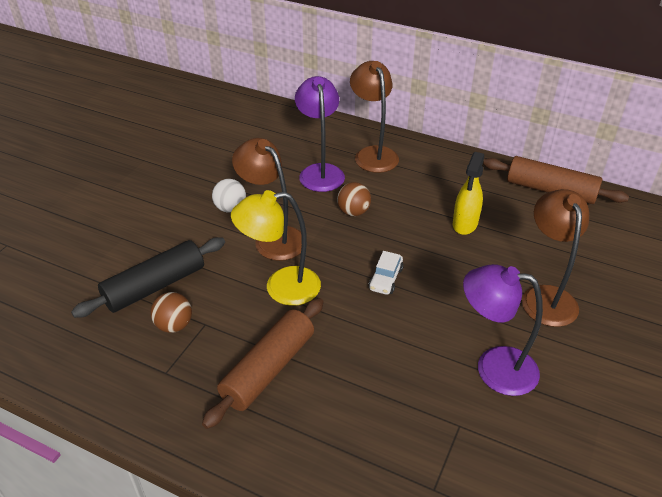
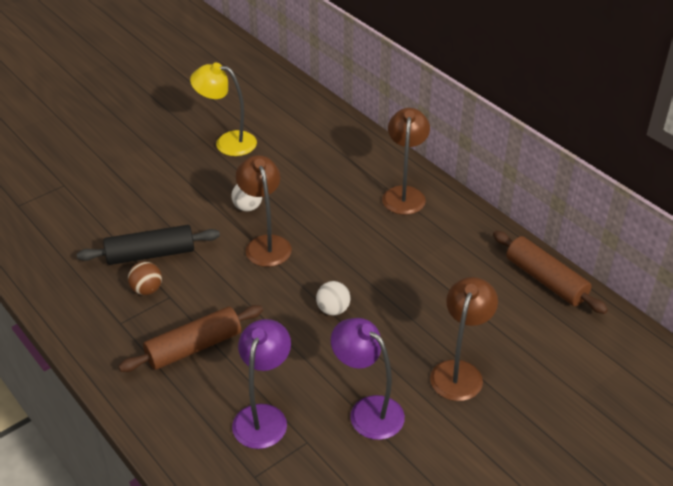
camera: 25 degrees right, 0 degrees up
(281, 287) = (244, 288): yellow lamp -> yellow lamp (227, 142)
(320, 172) = (345, 197): purple lamp -> purple lamp (263, 416)
(353, 212) = (348, 243): brown ball -> none
(385, 279) = (333, 309): white car -> white ball
(465, 224) = (438, 285): yellow spray bottle -> none

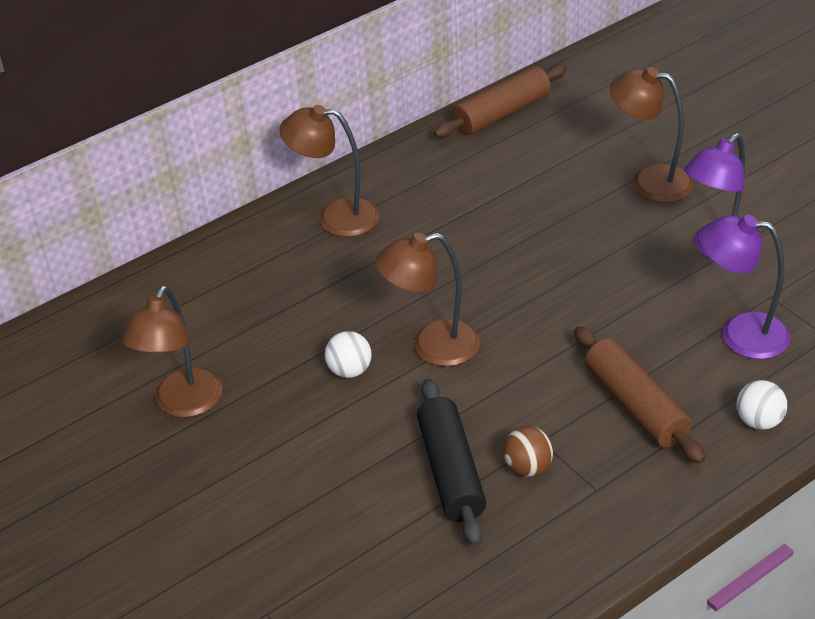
camera: 85 degrees left, 0 degrees up
(227, 142) = (183, 404): yellow lamp -> brown lamp
(333, 309) = (558, 279): white ball -> white ball (759, 421)

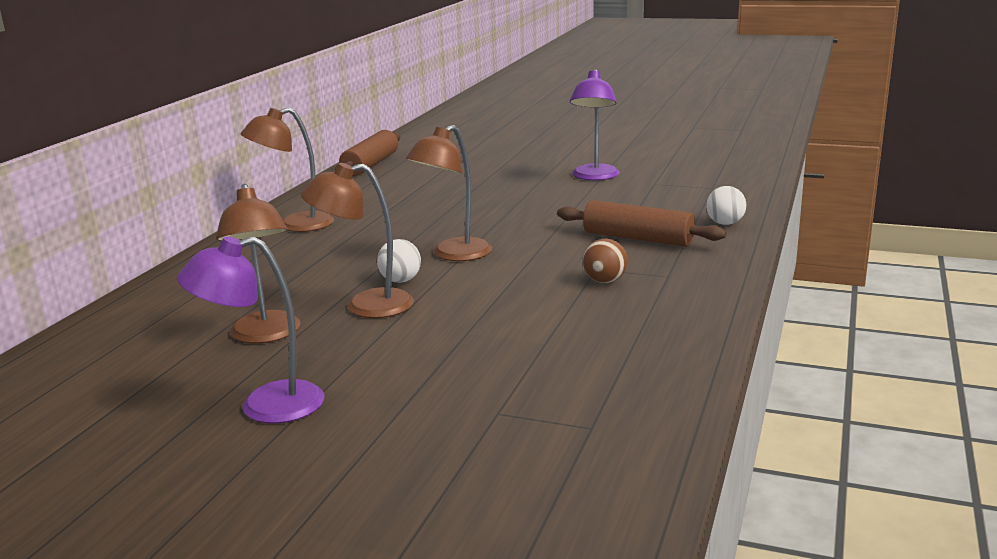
camera: 35 degrees left, 20 degrees down
(450, 472) = (550, 299): black rolling pin -> none
(649, 181) = (512, 165): brown lamp -> brown lamp (365, 306)
(740, 333) = (659, 199): purple lamp -> purple lamp (265, 406)

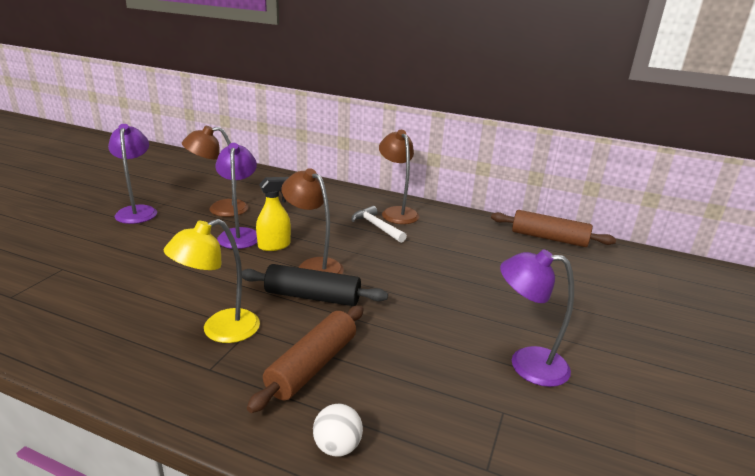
camera: 90 degrees right, 5 degrees up
(340, 232) = (377, 226): none -> white hammer
(365, 306) = (240, 234): brown lamp -> purple lamp
(400, 280) = (274, 246): white ball -> yellow spray bottle
(522, 249) = (313, 296): none -> black rolling pin
(605, 281) = (220, 330): brown ball -> yellow lamp

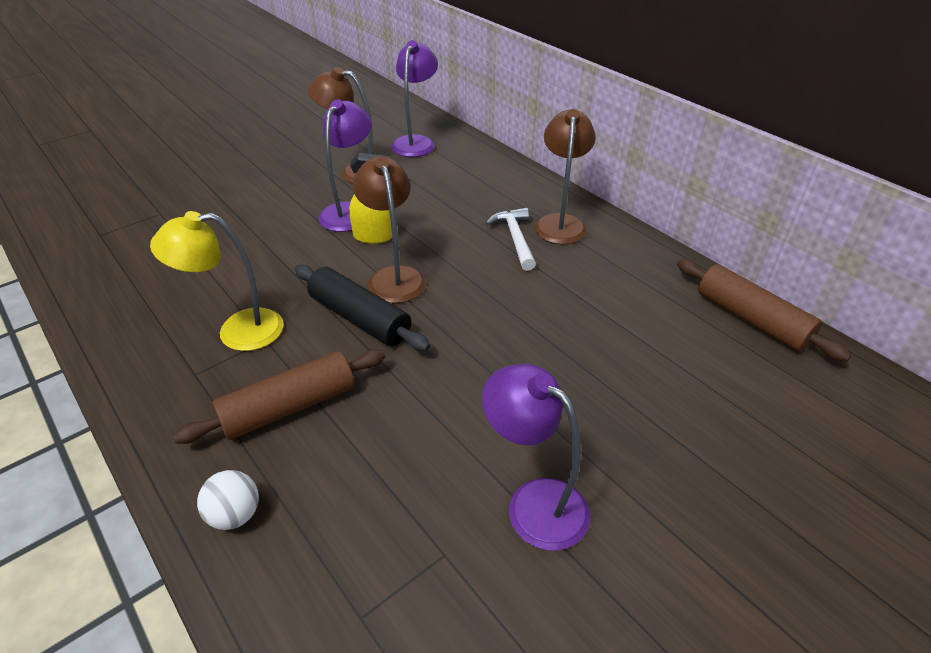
camera: 30 degrees right, 15 degrees up
(137, 211) = (273, 157): purple lamp -> purple lamp (416, 142)

